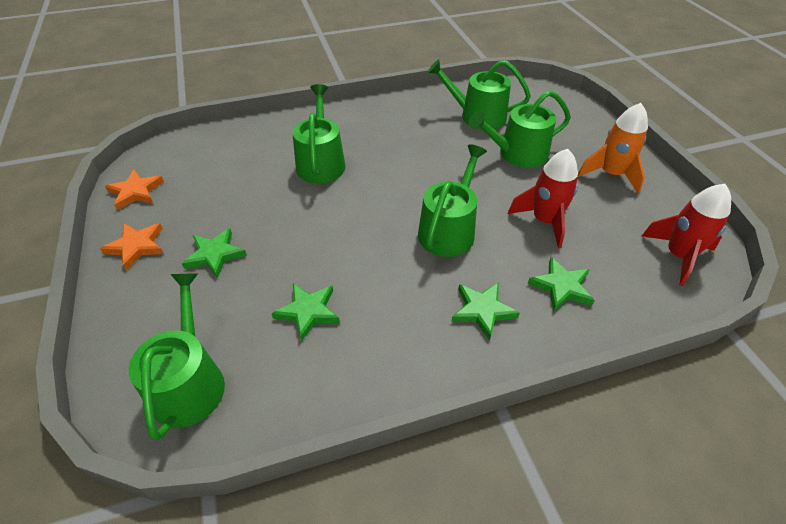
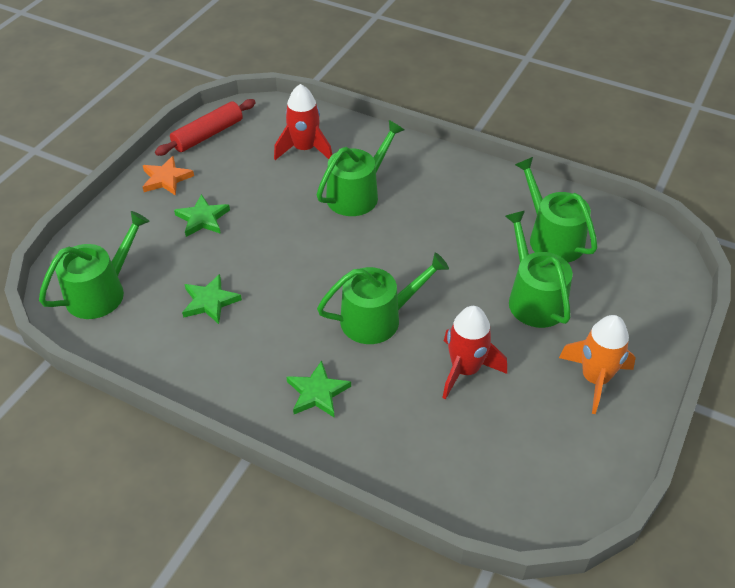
camera: 45 degrees right, 0 degrees up
(136, 192) = (208, 135): orange star -> red rolling pin
(517, 154) = (533, 298): green watering can -> green watering can turned 45 degrees clockwise
(561, 287) = (399, 425): green star -> none
(678, 256) = (536, 486): red rocket -> red rocket (304, 149)

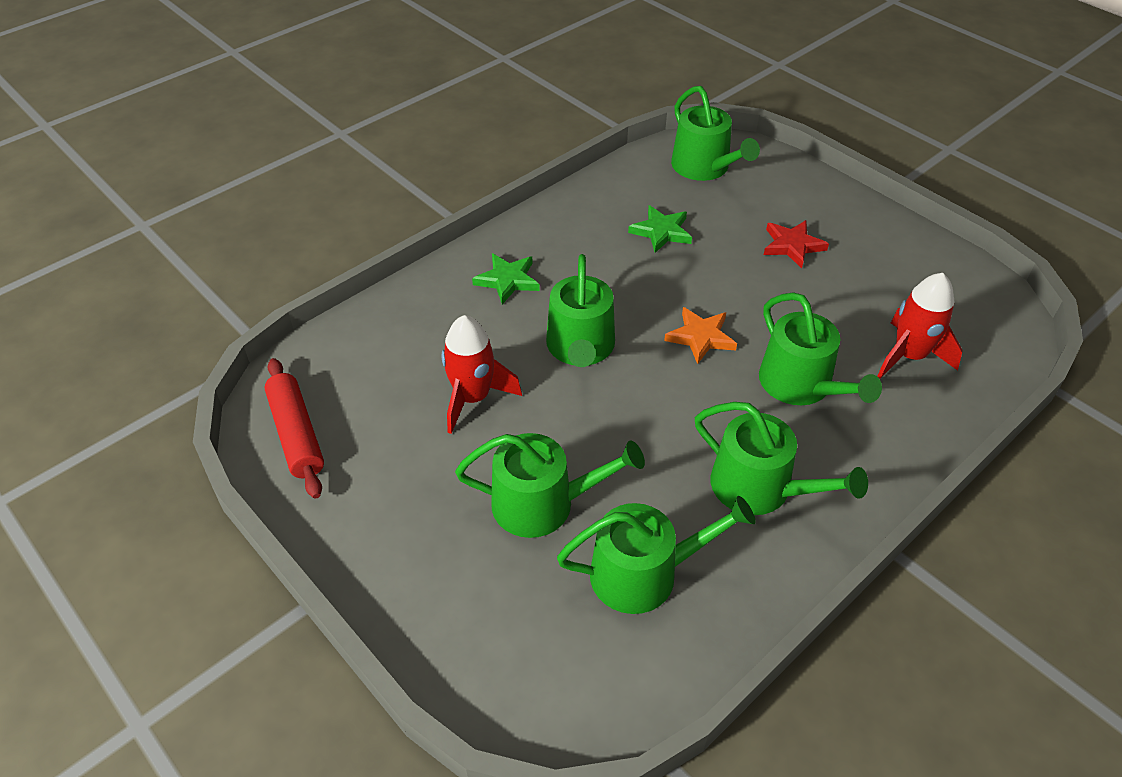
camera: 110 degrees right, 0 degrees up
(166, 179) = (871, 229): orange star -> orange star (701, 337)
(203, 218) = (792, 246): green star -> red star
(208, 135) = (955, 274): red rolling pin -> red rolling pin (296, 434)
(457, 200) = (760, 488): none -> green watering can
(595, 379) = (393, 512): orange rocket -> none

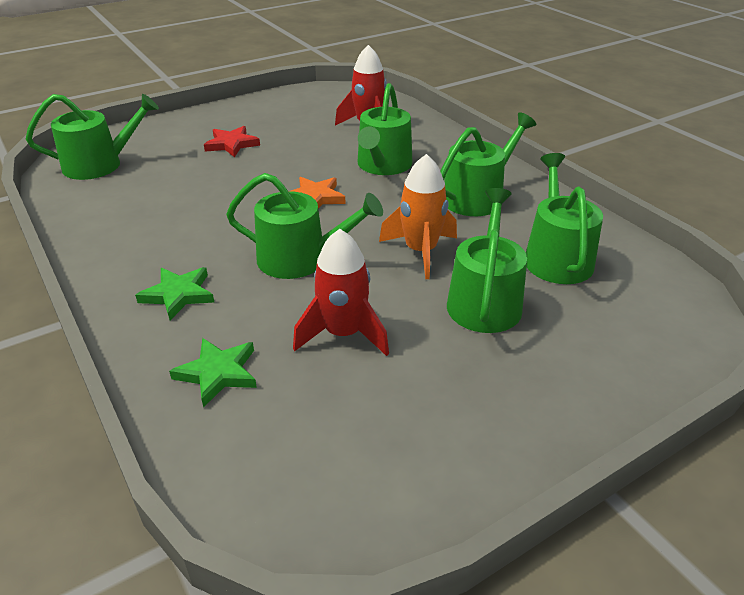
camera: 80 degrees left, 10 degrees down
(296, 434) = (358, 494): red rolling pin -> none
(620, 441) = (420, 251): none -> orange rocket
(661, 231) = (170, 197): green star -> green star (218, 373)
(801, 385) = (383, 166): green watering can -> green watering can turned 120 degrees clockwise

